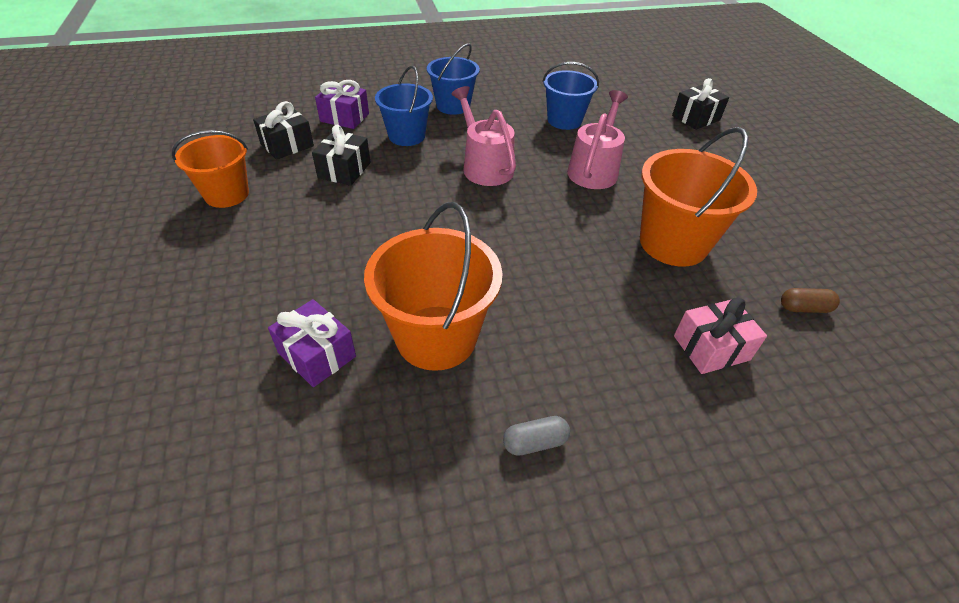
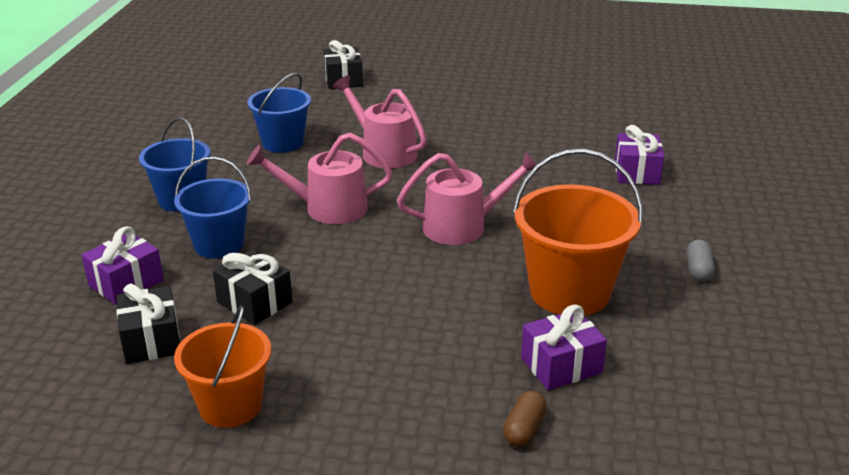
camera: 65 degrees left, 15 degrees down
(507, 243) = (463, 226): none -> pink watering can
(673, 243) = (514, 149): orange bucket -> none
(711, 348) = (636, 172): pink gift -> purple gift
(804, 308) = (614, 125): brown capsule -> brown capsule (524, 429)

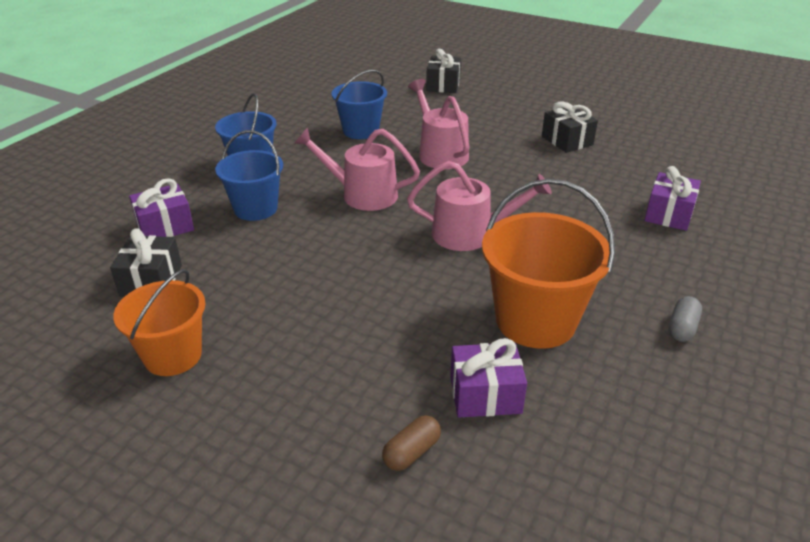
camera: 20 degrees right, 5 degrees up
(254, 302) = (251, 266): black gift -> black gift (567, 141)

